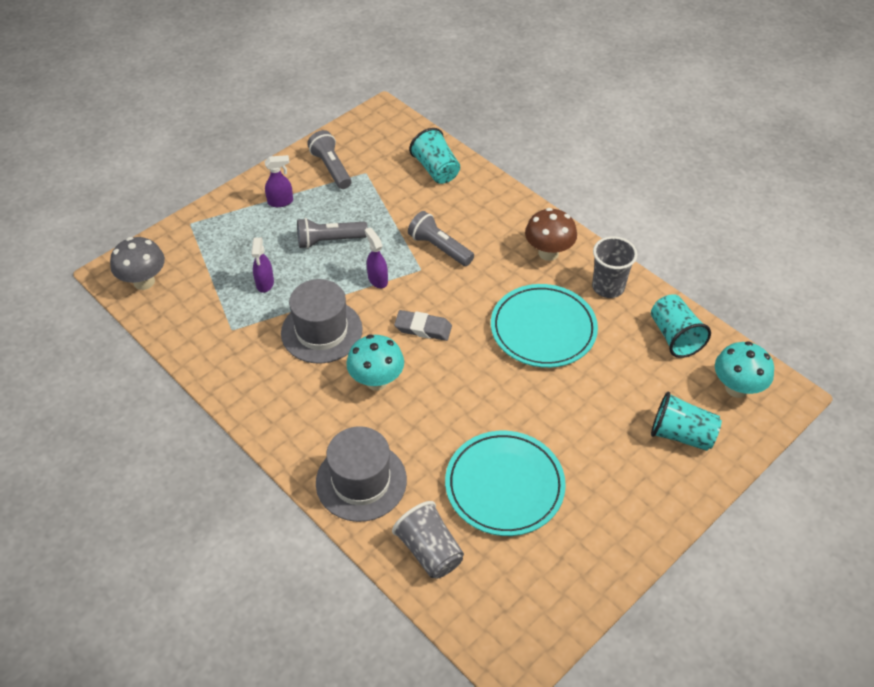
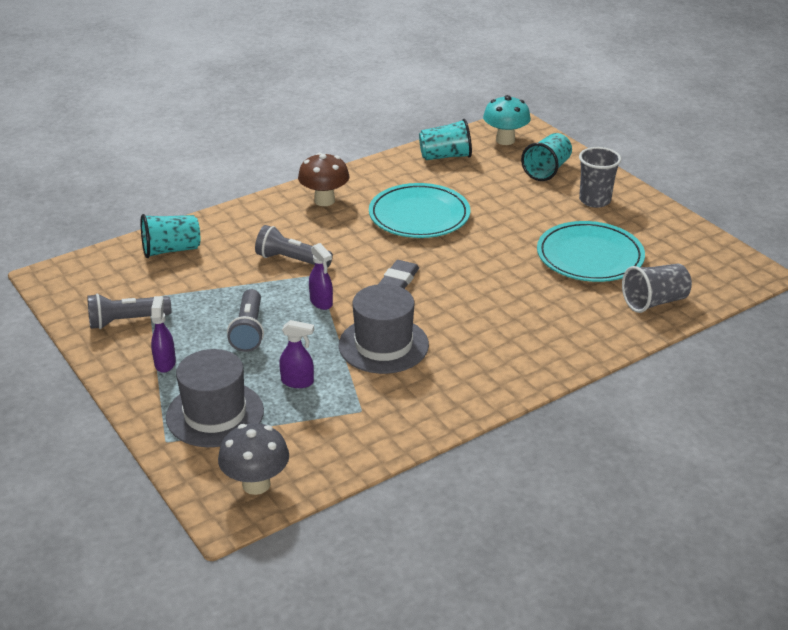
camera: 80 degrees left, 15 degrees down
(361, 481) = (579, 333): grey hat -> grey hat (215, 414)
(376, 381) = (459, 314): turquoise mushroom -> none
(377, 279) = (321, 302): purple spray bottle -> purple spray bottle turned 105 degrees counterclockwise
(439, 248) = (291, 260): grey flashlight -> grey flashlight turned 60 degrees clockwise
(608, 287) = (379, 177): grey cup -> grey cup (594, 200)

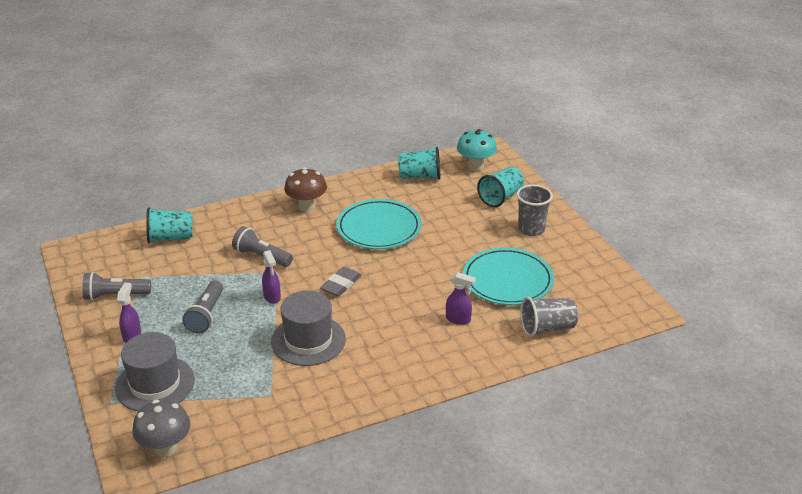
camera: 10 degrees right, 0 degrees up
(298, 382) = (229, 364): purple spray bottle -> purple spray bottle (458, 319)

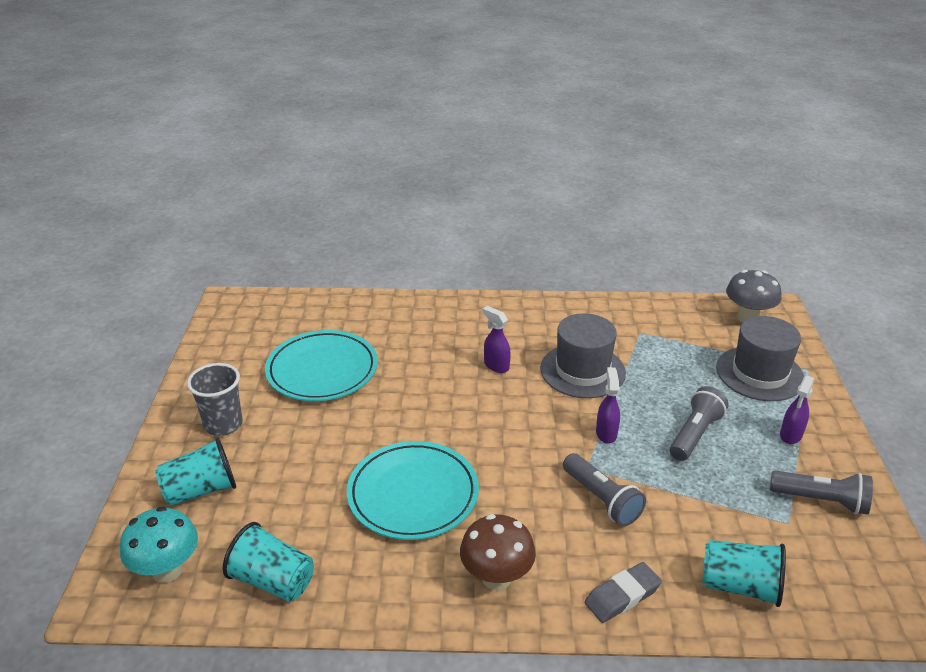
camera: 155 degrees left, 0 degrees up
(341, 284) = (514, 423): grey eraser -> grey eraser (622, 596)
(458, 319) = (412, 346): purple spray bottle -> purple spray bottle (496, 365)
(547, 328) = (335, 314): grey cup -> none

